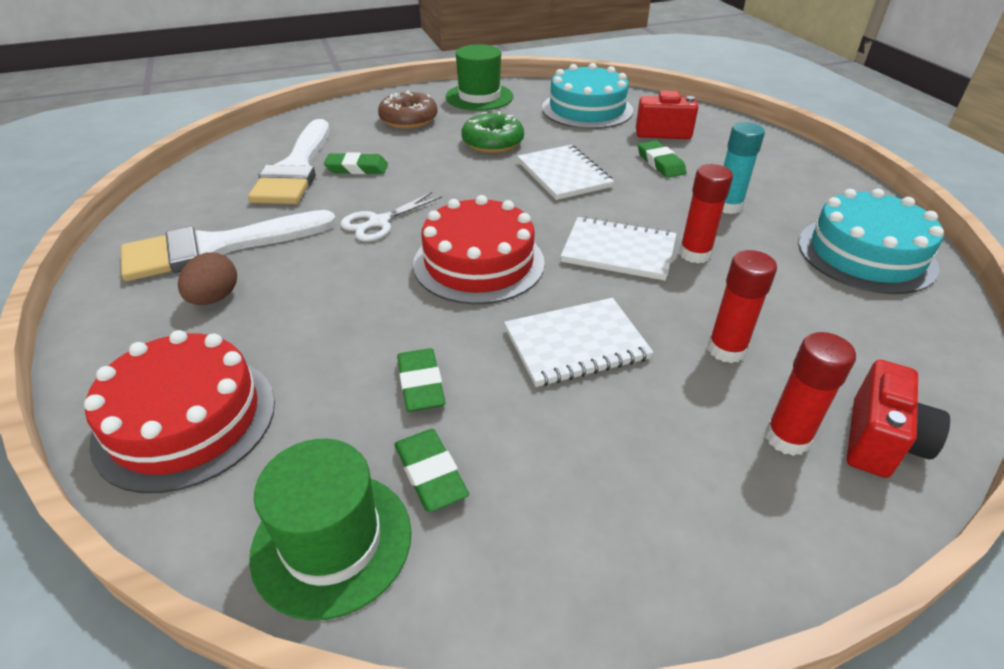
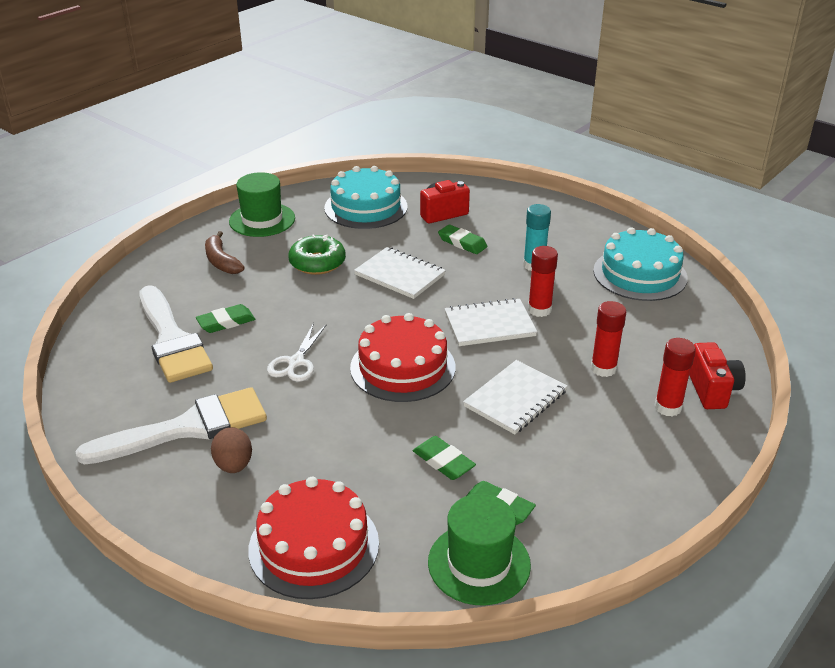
camera: 30 degrees left, 5 degrees down
(218, 247) = (186, 428): white brush -> white brush turned 150 degrees counterclockwise
(408, 119) = (221, 261): brown donut -> brown banana

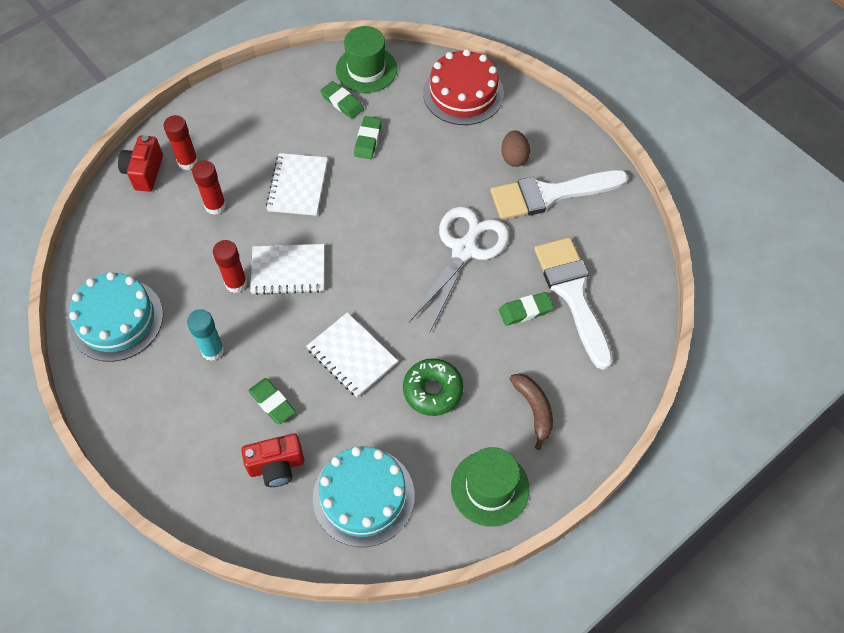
camera: 170 degrees left, 25 degrees up
(296, 362) = (464, 250): white scissors -> white scissors, size x1.80
(402, 367) = (376, 231): red cake -> none
(443, 461) = (368, 140): green eraser -> green eraser turned 45 degrees clockwise
(515, 399) = (298, 186): white notebook -> white notebook turned 45 degrees counterclockwise

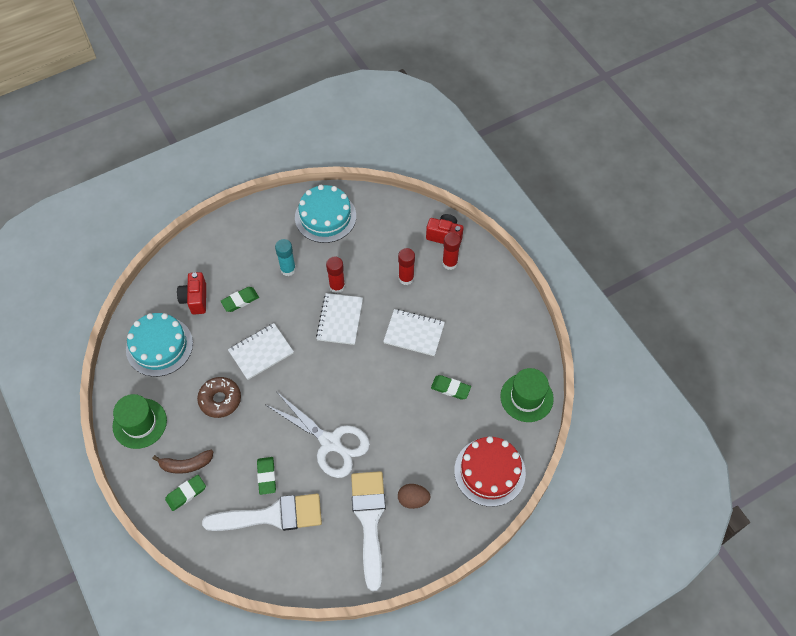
camera: 100 degrees right, 0 degrees up
(342, 102) = (492, 374): green eraser -> green eraser (186, 493)
(433, 390) = (220, 400): green donut -> brown donut

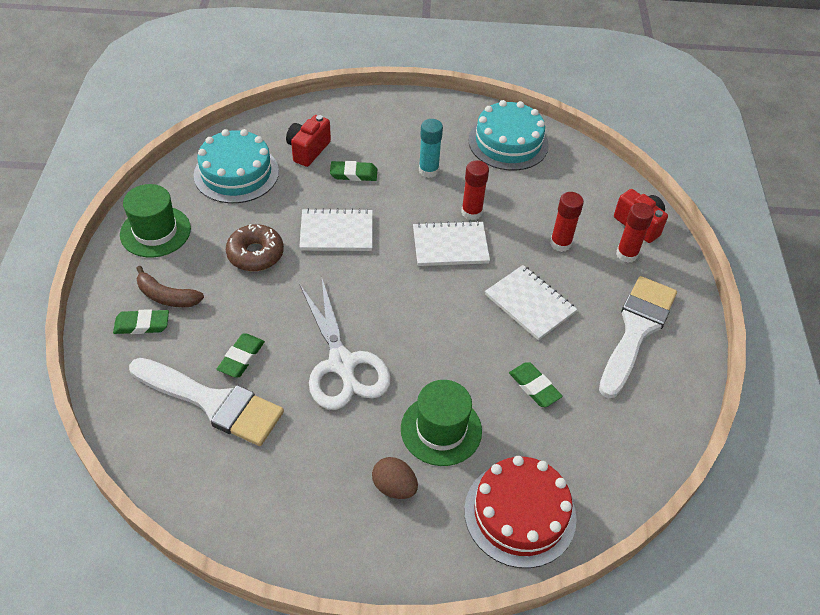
camera: 30 degrees right, 10 degrees down
(340, 320) = (450, 245): white notebook -> white notebook turned 45 degrees clockwise
(369, 521) = (321, 478): white brush -> white brush (636, 330)
(526, 397) = (631, 453): green hat -> green hat (441, 429)

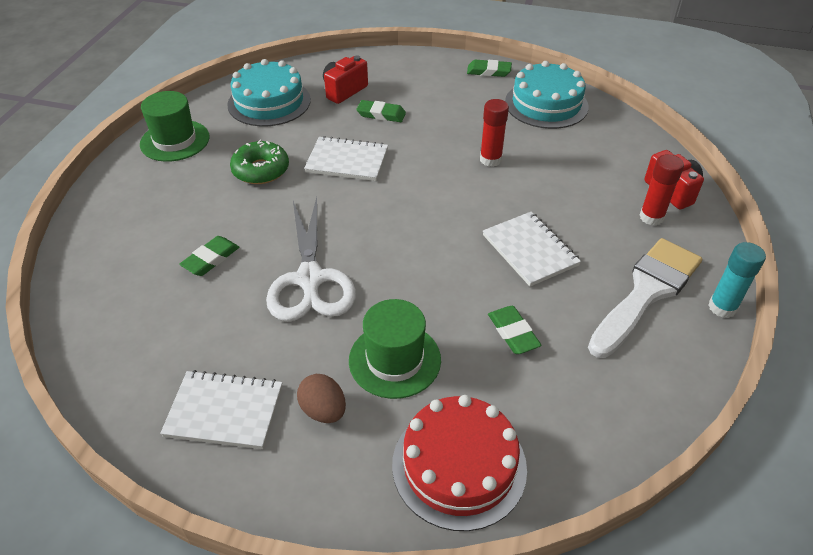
camera: 15 degrees right, 5 degrees down
(142, 324) = (128, 216): green eraser -> green eraser (489, 71)
(167, 296) = (162, 195): brown banana -> none
(212, 402) = (165, 296): white brush -> none
(255, 254) = (261, 170): brown donut -> green donut
(428, 170) = (457, 119): turquoise glue stick -> turquoise glue stick (722, 307)
(450, 245) = (459, 186): white notebook -> white notebook (224, 411)
(560, 243) = (579, 198): red glue stick -> none

